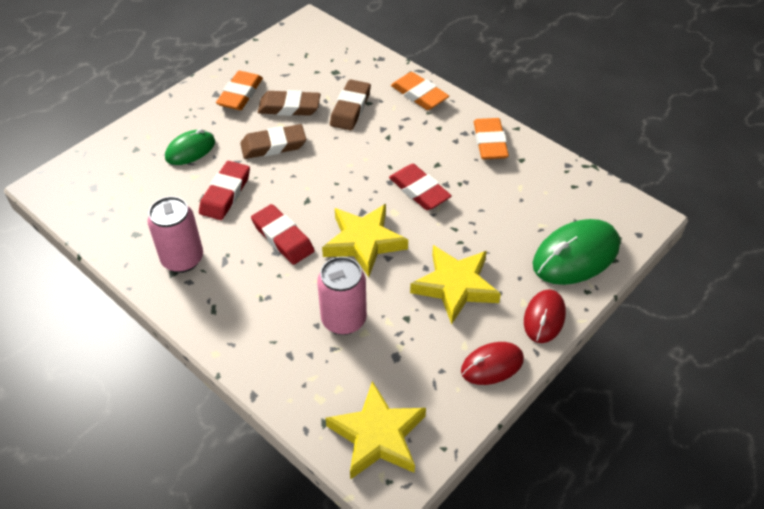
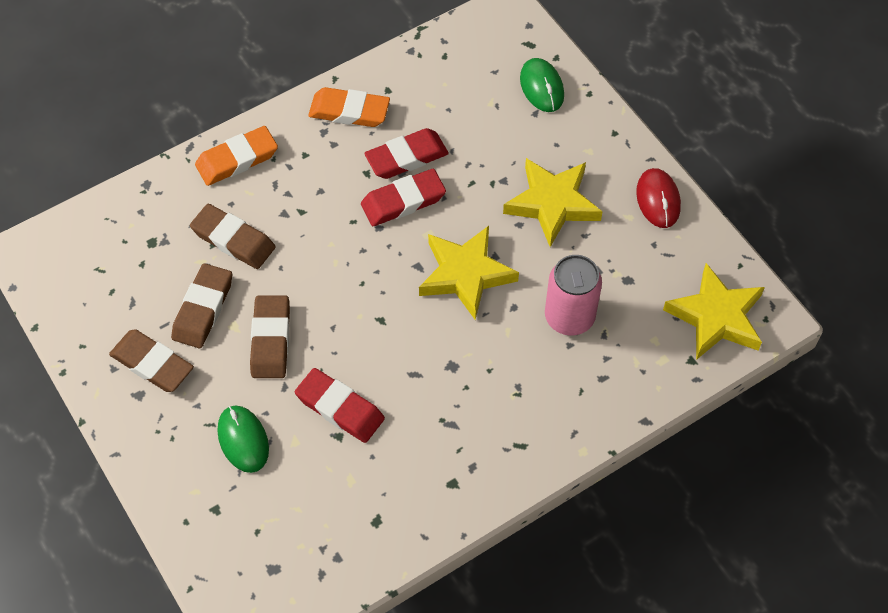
camera: 75 degrees left, 10 degrees up
(182, 259) = (435, 470): pink can -> none
(240, 94) = (152, 364): orange eraser -> brown eraser
(282, 238) = (433, 356): red eraser -> red eraser (406, 157)
(544, 318) = (612, 139): red mouse -> none
(575, 256) = (542, 87): green mouse -> green mouse, size x0.60

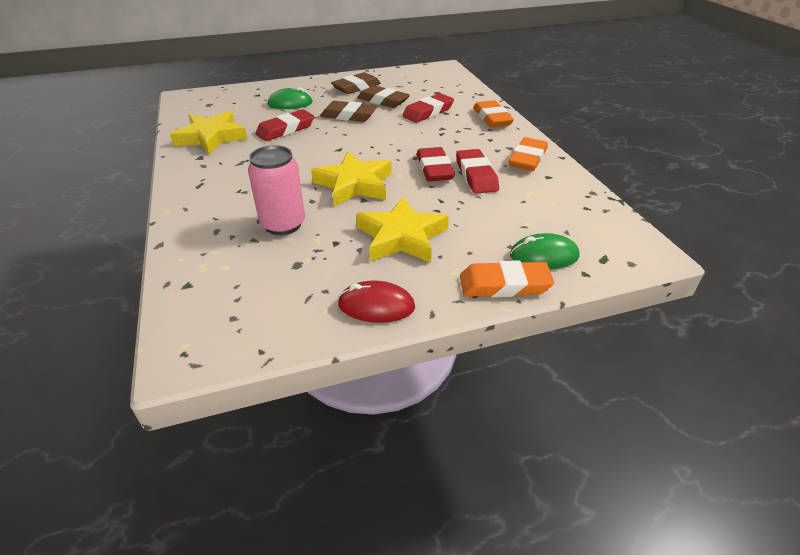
camera: 105 degrees right, 20 degrees down
(233, 240) = (428, 112): brown eraser -> red eraser
(594, 113) = (504, 284): none -> orange eraser
(716, 317) = (215, 313): yellow star -> yellow star (211, 137)

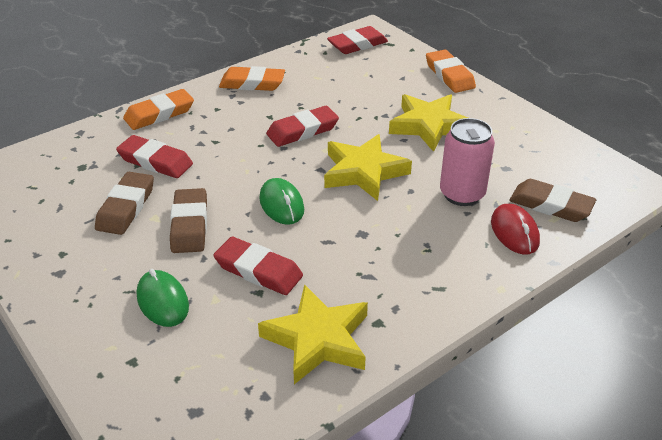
camera: 110 degrees left, 0 degrees up
(356, 87) = (75, 248): brown eraser -> brown eraser (551, 205)
(376, 306) = (516, 119): red mouse -> red mouse (514, 232)
(476, 175) = (302, 106): red eraser -> red eraser (357, 44)
(544, 256) = (404, 64): green mouse -> green mouse (281, 204)

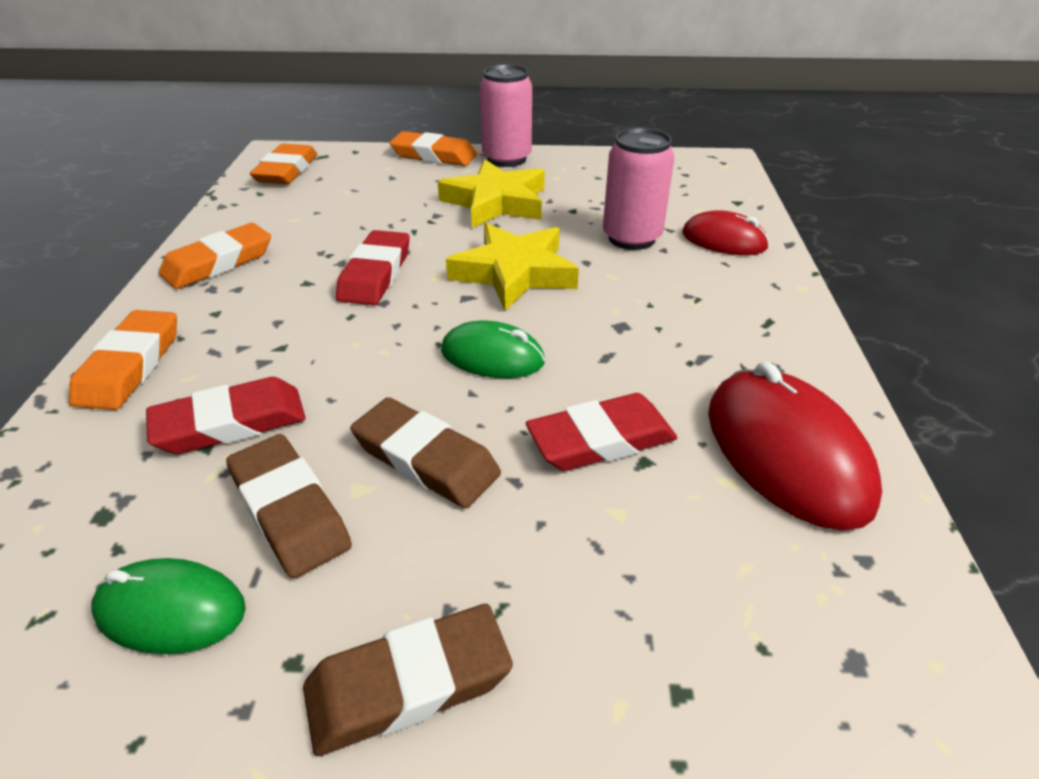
camera: 50 degrees left, 0 degrees up
(162, 301) = (567, 576): green mouse -> green mouse (171, 610)
(317, 339) = (786, 453): yellow star -> red mouse
(357, 44) = (287, 171): red eraser -> orange eraser
(488, 101) = (506, 159): none -> pink can
(551, 205) = (705, 206): brown eraser -> brown eraser (408, 683)

